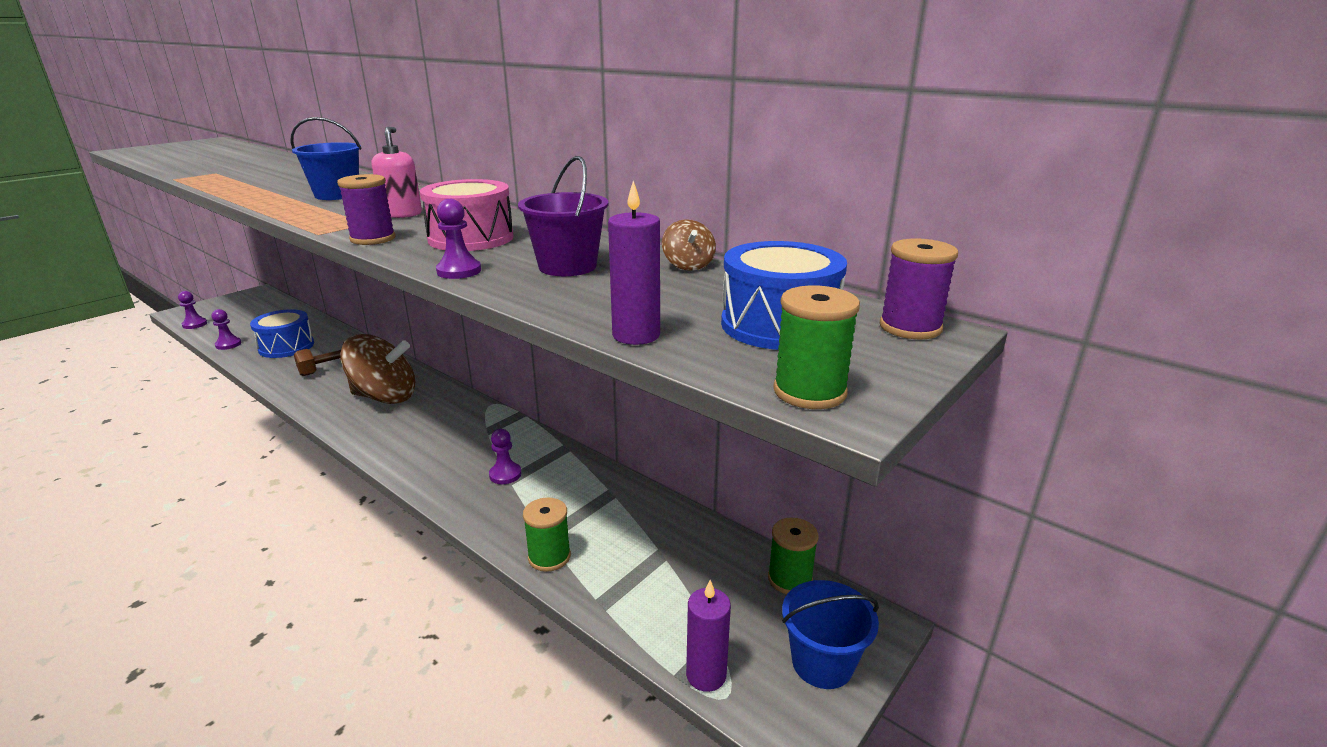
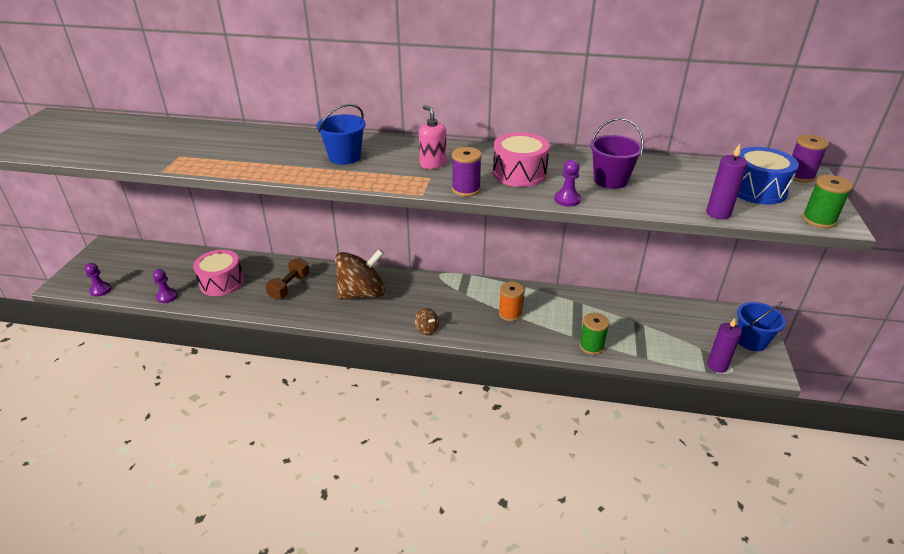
camera: 30 degrees left, 10 degrees up
(286, 346) = (222, 282): blue drum -> pink drum
(505, 474) = (510, 314): purple pawn -> orange spool
(688, 265) = (660, 163): brown spinning top -> brown spinning top (427, 329)
(789, 579) = (703, 311): green spool -> none

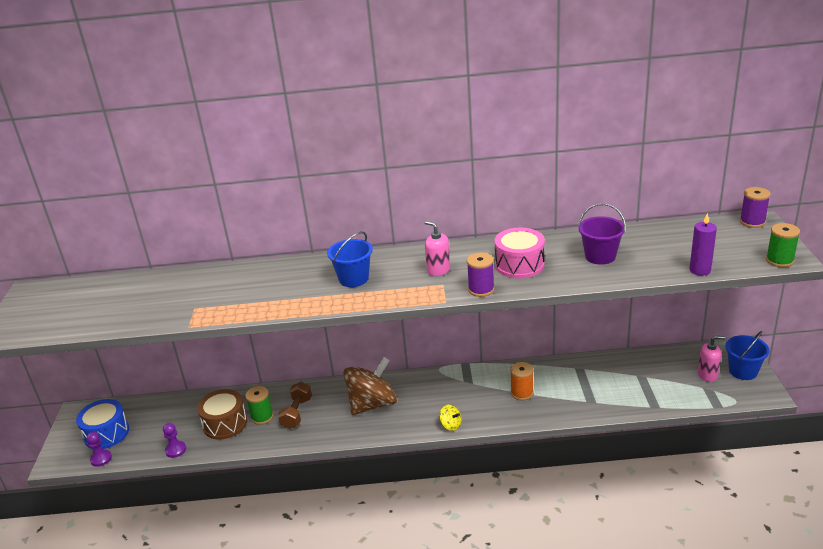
camera: 10 degrees left, 5 degrees down
(222, 282) = (225, 423): pink drum -> brown drum
(427, 329) = (451, 425): brown spinning top -> yellow spinning top
(567, 199) = (572, 282): purple pawn -> none
(591, 346) = (607, 407): green spool -> green spool (262, 417)
(711, 337) = (707, 375): none -> pink soap dispenser
(717, 365) = (721, 400): purple candle -> none
(756, 190) = (722, 242): blue drum -> blue drum (106, 433)

